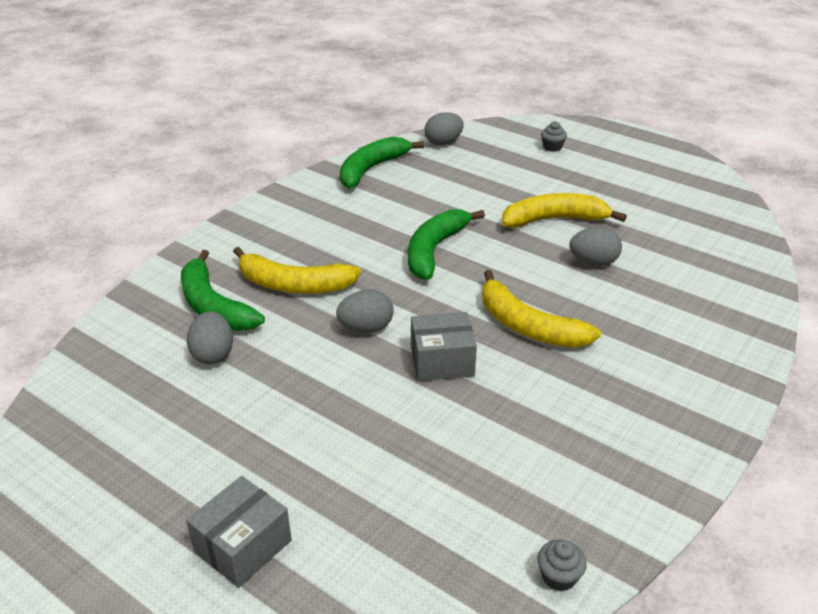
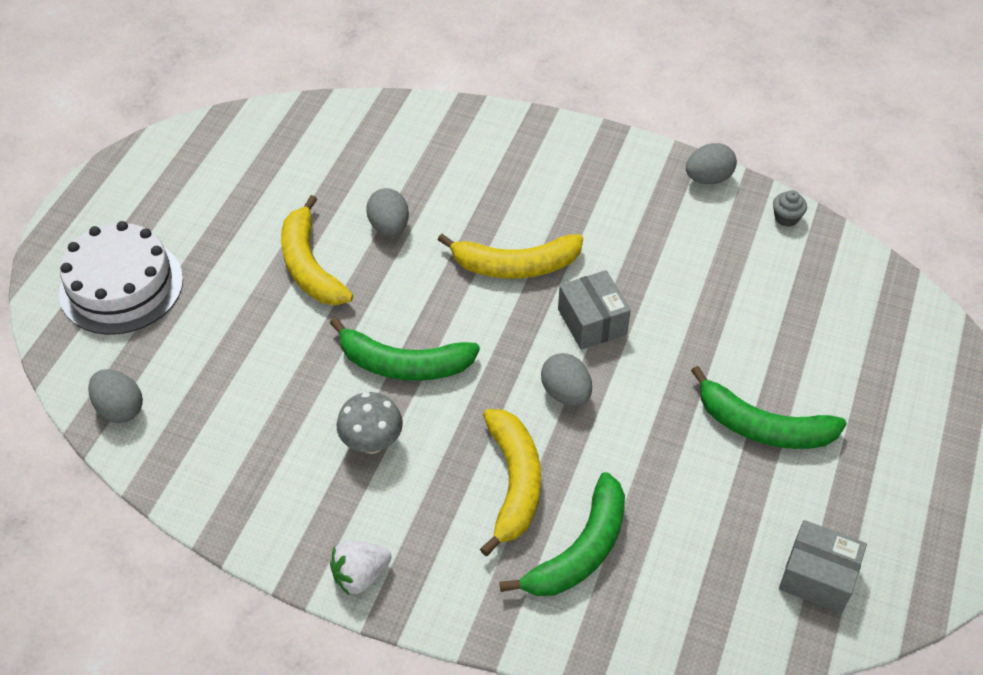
camera: 105 degrees left, 15 degrees up
(213, 354) = (658, 517): grey egg -> grey egg (708, 178)
(243, 546) = (860, 404): grey box -> grey box (817, 577)
(263, 211) = (360, 575): none -> white strawberry
(367, 228) = (372, 442): none -> grey mushroom
(371, 169) = (216, 477): green banana -> green banana (763, 427)
(528, 326) = (516, 265): yellow banana -> yellow banana turned 60 degrees clockwise
(552, 147) = (121, 286): grey cupcake -> white cake

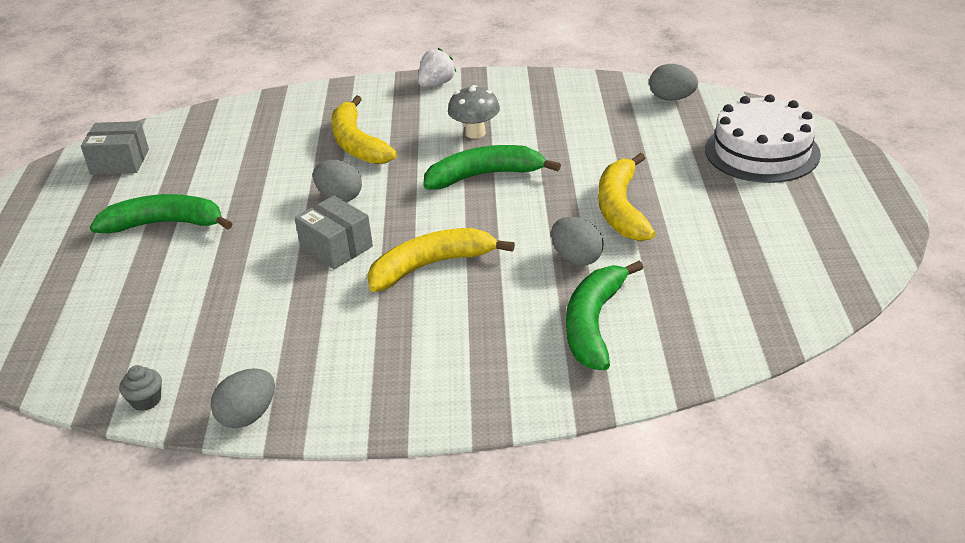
camera: 160 degrees right, 15 degrees down
(310, 266) = (621, 209): yellow banana -> yellow banana turned 135 degrees counterclockwise
(580, 550) = (294, 129): green banana -> green banana (594, 324)

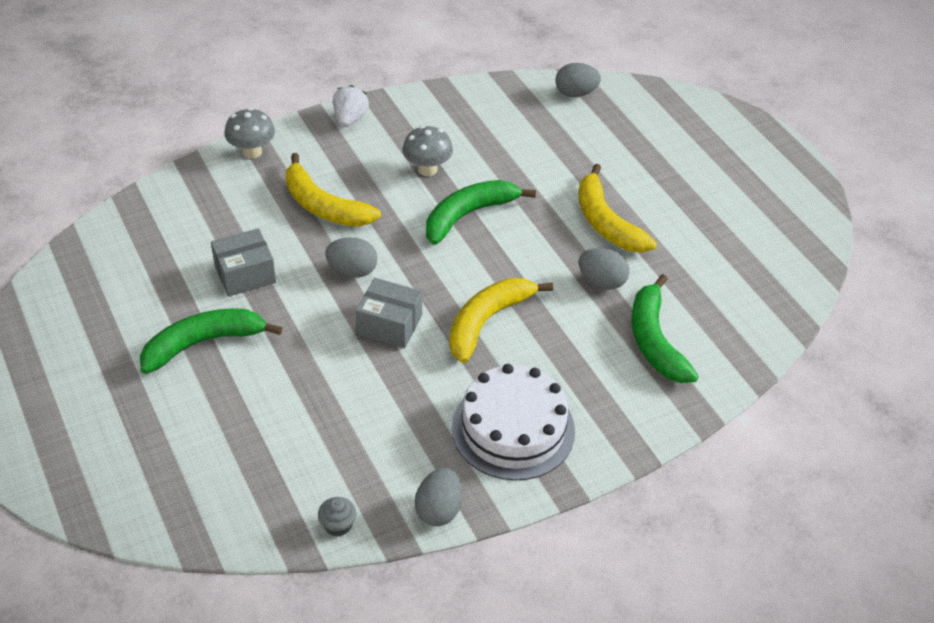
camera: 30 degrees left, 10 degrees up
(120, 162) = (92, 284): grey box -> grey box (245, 274)
(330, 94) = (252, 152): none -> grey mushroom
(762, 151) = (682, 136): white cake -> white cake (513, 429)

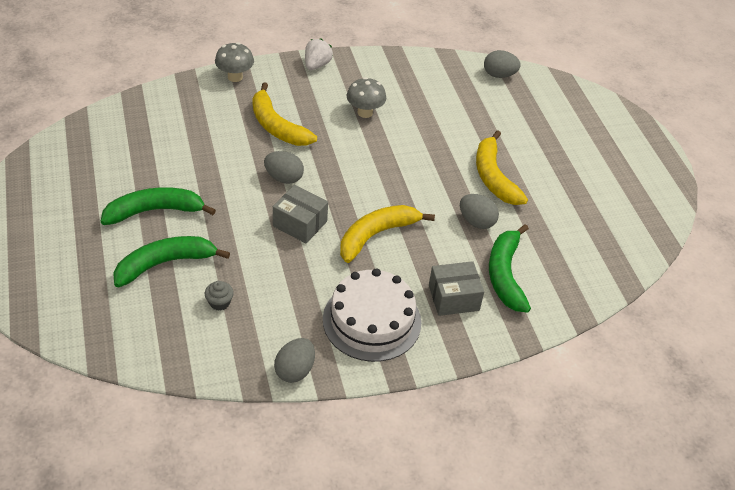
camera: 10 degrees right, 0 degrees up
(245, 274) = (202, 166): grey box -> grey box (453, 298)
(338, 525) = (214, 366): grey cupcake -> grey cupcake (219, 302)
(468, 215) = (386, 152): green banana -> green banana (165, 264)

